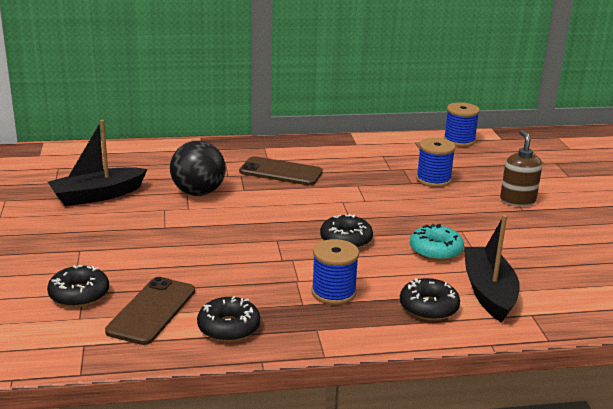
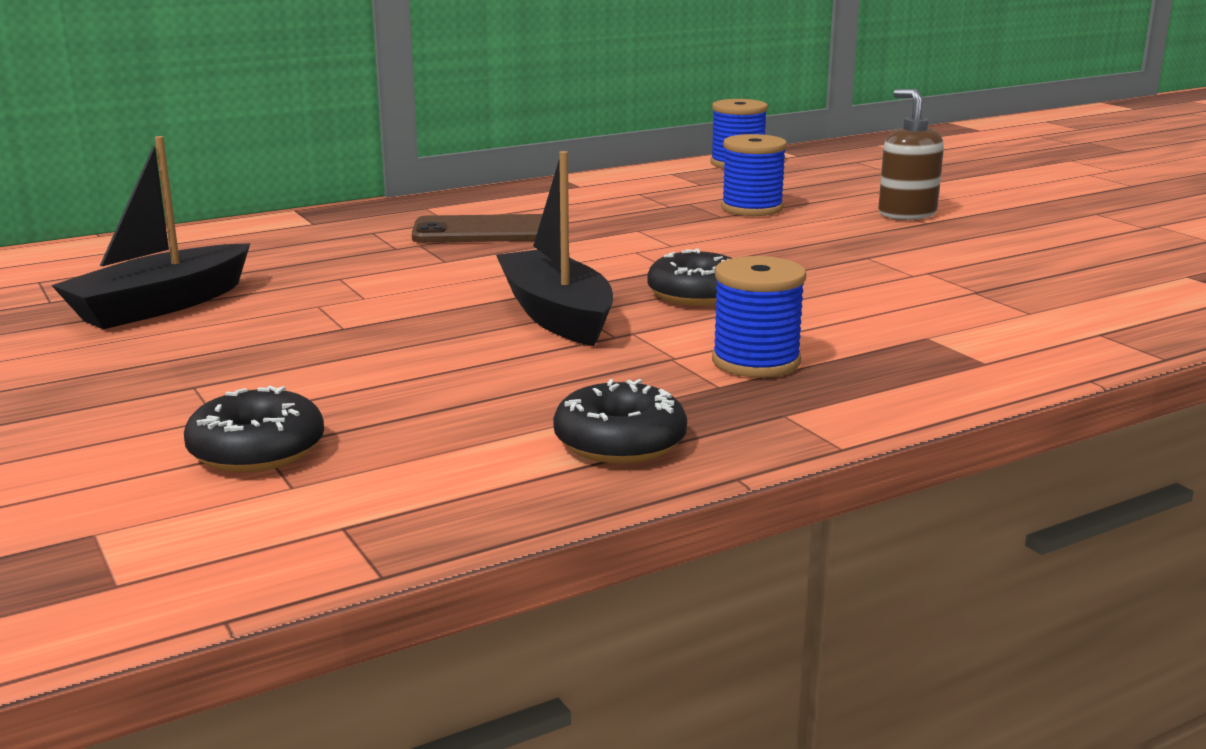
camera: 20 degrees left, 5 degrees down
(152, 311) = (439, 446): brown phone -> none
(198, 192) = (363, 275): black ball -> none
(428, 307) = (935, 352): black donut -> none
(435, 250) = (857, 284): turquoise donut -> none
(488, 292) = (1002, 319): black boat -> black boat (556, 315)

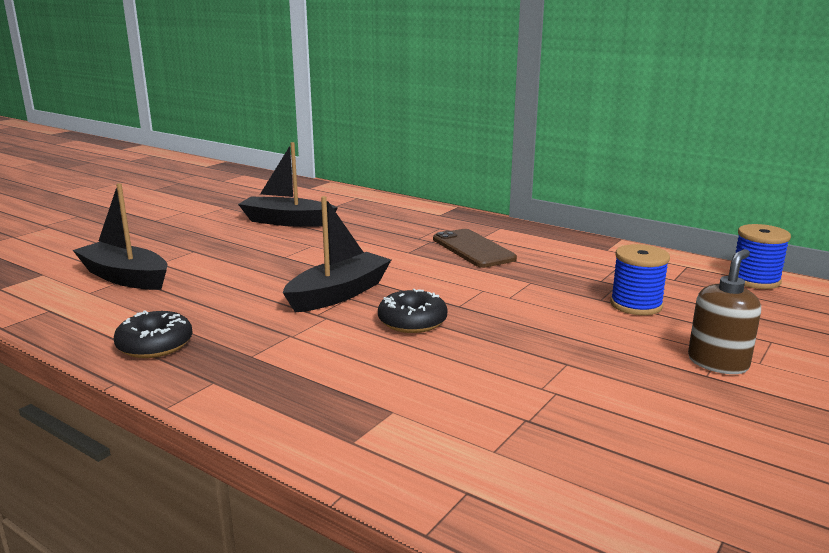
camera: 65 degrees right, 0 degrees up
(257, 450) = (125, 277): black donut -> black boat
(756, 361) = (298, 359): blue spool -> none

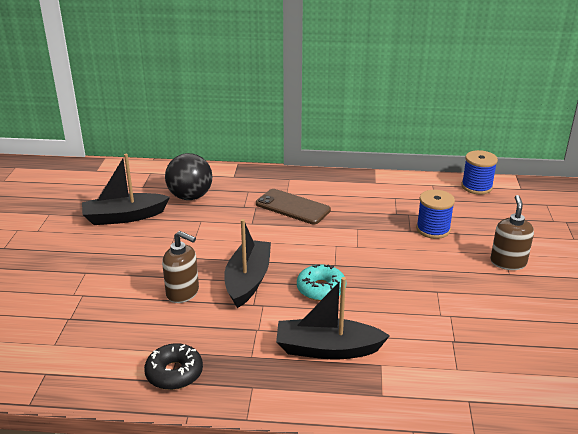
camera: 30 degrees left, 10 degrees up
(125, 277) = (64, 319): black boat -> black boat (327, 349)
(258, 286) = (183, 293): none -> brown soap dispenser
(372, 220) = (190, 197): none -> black ball
(412, 321) = (321, 289): black donut -> turquoise donut

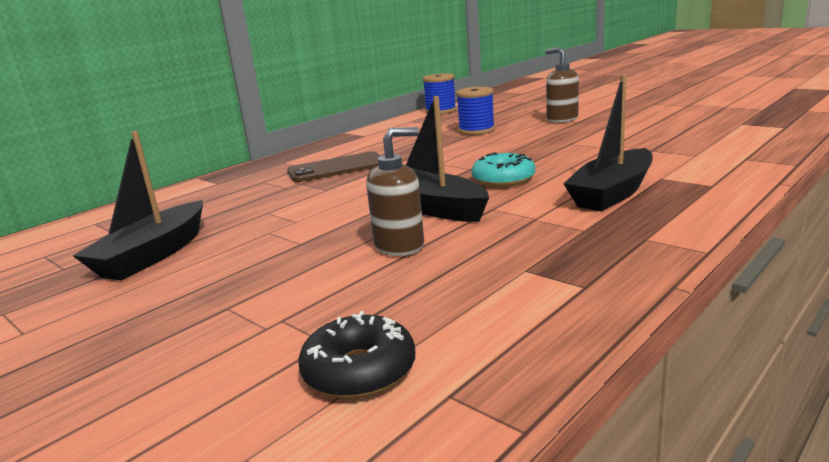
camera: 50 degrees left, 10 degrees down
(174, 373) = (571, 279): black donut -> black donut (359, 371)
(190, 197) = (204, 209): black ball -> none

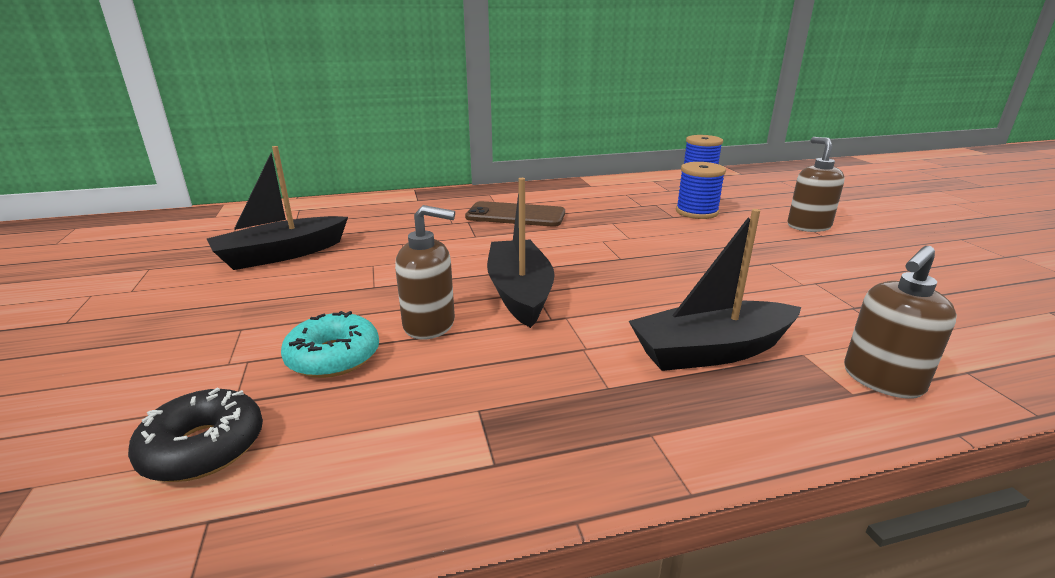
camera: 30 degrees right, 5 degrees up
(503, 180) = (629, 284): turquoise donut -> turquoise donut (333, 357)
(715, 175) = (882, 380): none -> brown soap dispenser

